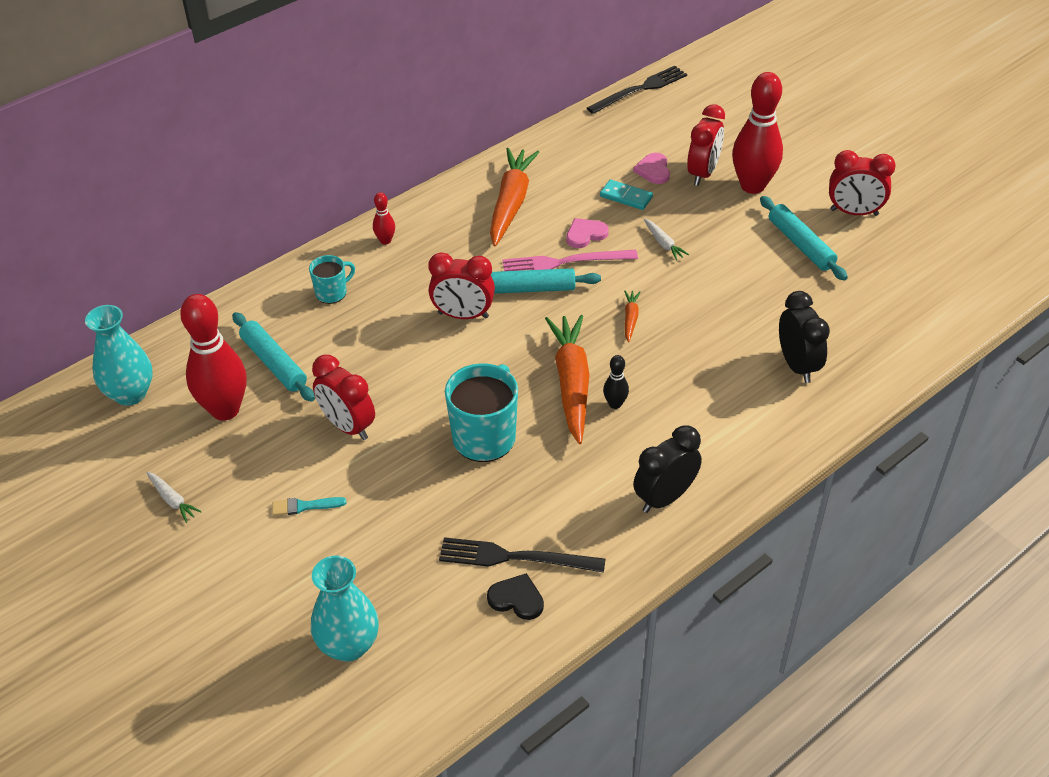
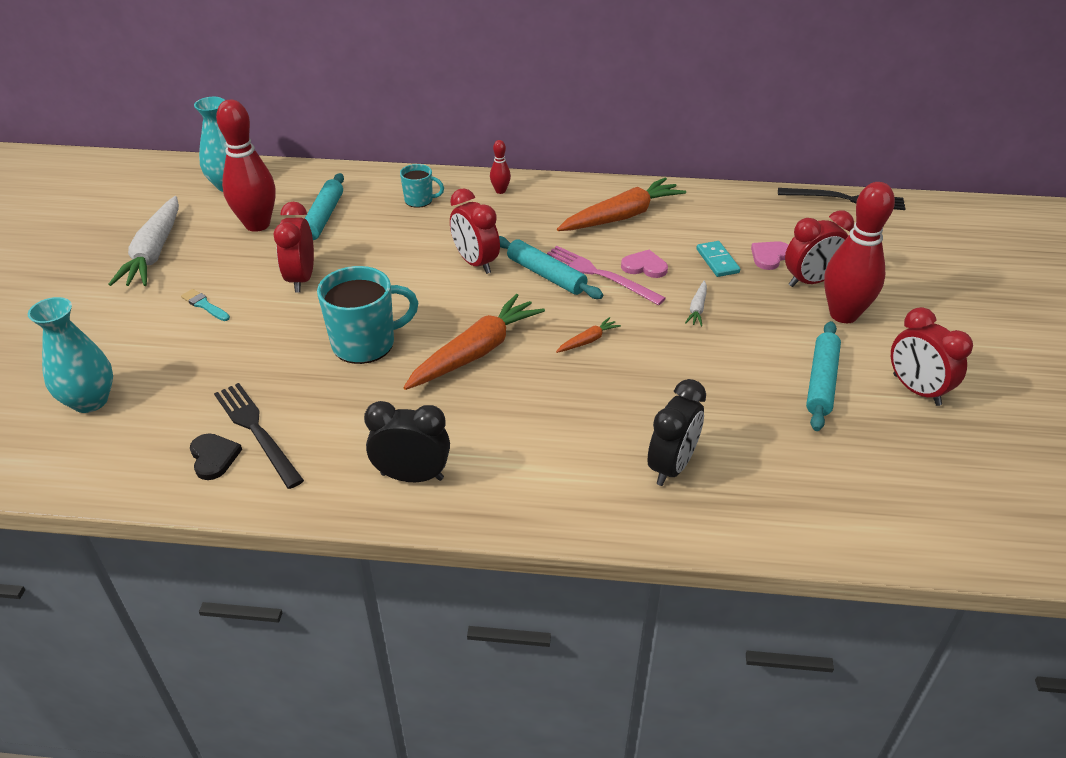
camera: 45 degrees right, 5 degrees down
(172, 500) = (154, 252): white carrot -> white carrot, size x2.27
(615, 404) = (483, 387): black bowling pin -> none

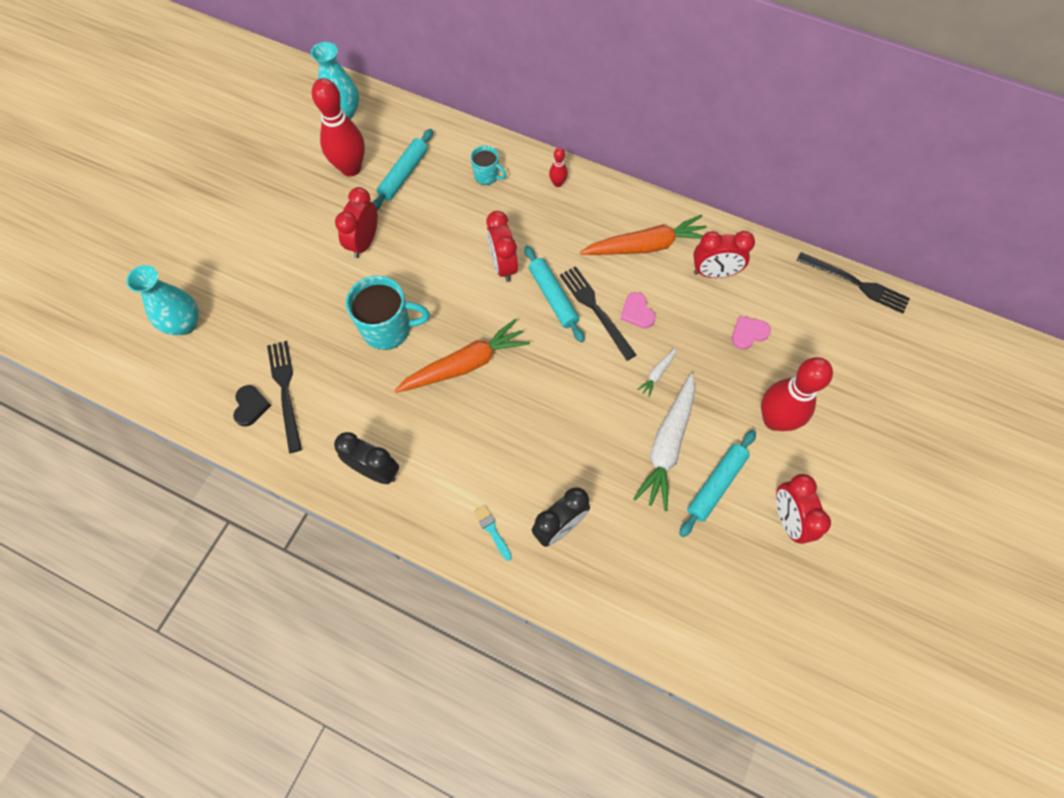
camera: 20 degrees right, 25 degrees up
(154, 252) = (266, 178): white carrot -> white carrot (667, 445)
(204, 305) = (286, 250): turquoise brush -> turquoise brush (492, 530)
(588, 341) = (554, 380): orange carrot -> none
(599, 274) = (595, 310): pink fork -> black fork
(644, 266) = (637, 312): pink heart -> pink heart turned 150 degrees counterclockwise
(717, 261) = (701, 325): turquoise domino -> none
(810, 281) = (768, 373): red clock -> red clock (714, 273)

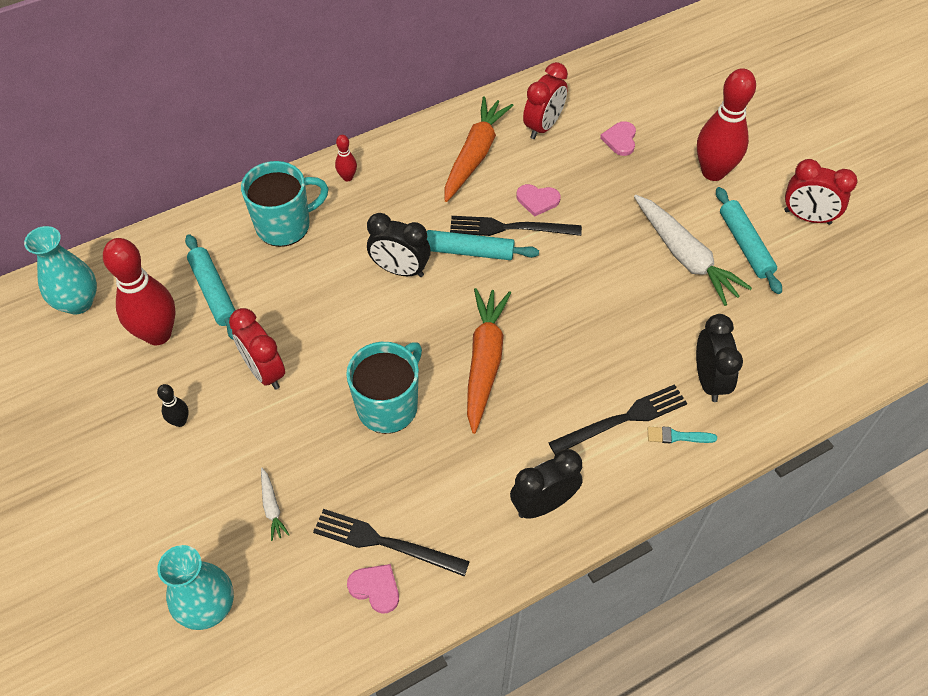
camera: 55 degrees left, 10 degrees down
(250, 406) = (375, 588): black heart -> pink heart
(297, 223) = (180, 421): none -> black bowling pin
(487, 176) = (285, 225): turquoise mug -> turquoise mug, size x1.83
(503, 265) = (400, 270): red clock -> black clock
(657, 373) = (610, 222): white carrot -> white carrot (272, 507)
(855, 283) = (629, 48): black fork -> black fork (622, 419)

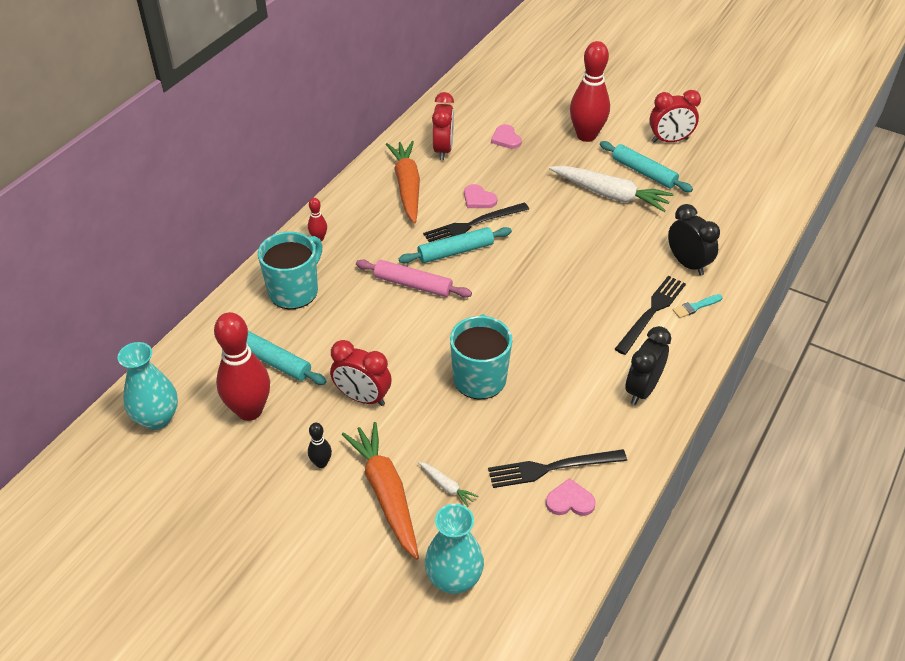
camera: 30 degrees left, 10 degrees down
(400, 270) = (413, 284): black clock -> pink rolling pin
(484, 361) = (526, 318): orange carrot -> orange carrot (386, 493)
(537, 200) = (478, 199): pink heart -> pink heart turned 60 degrees clockwise

